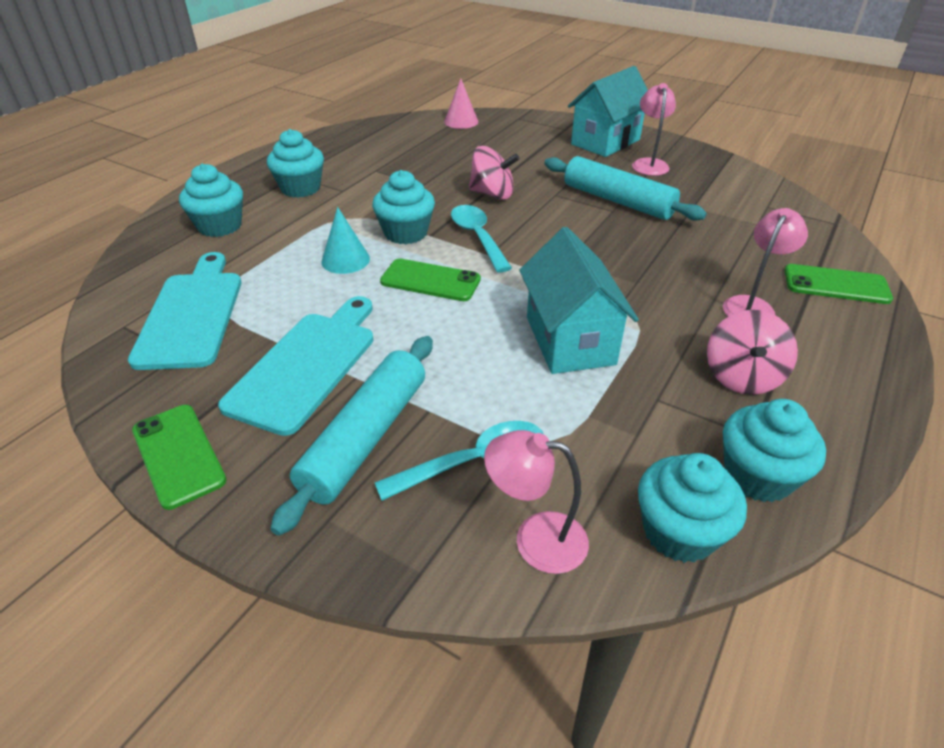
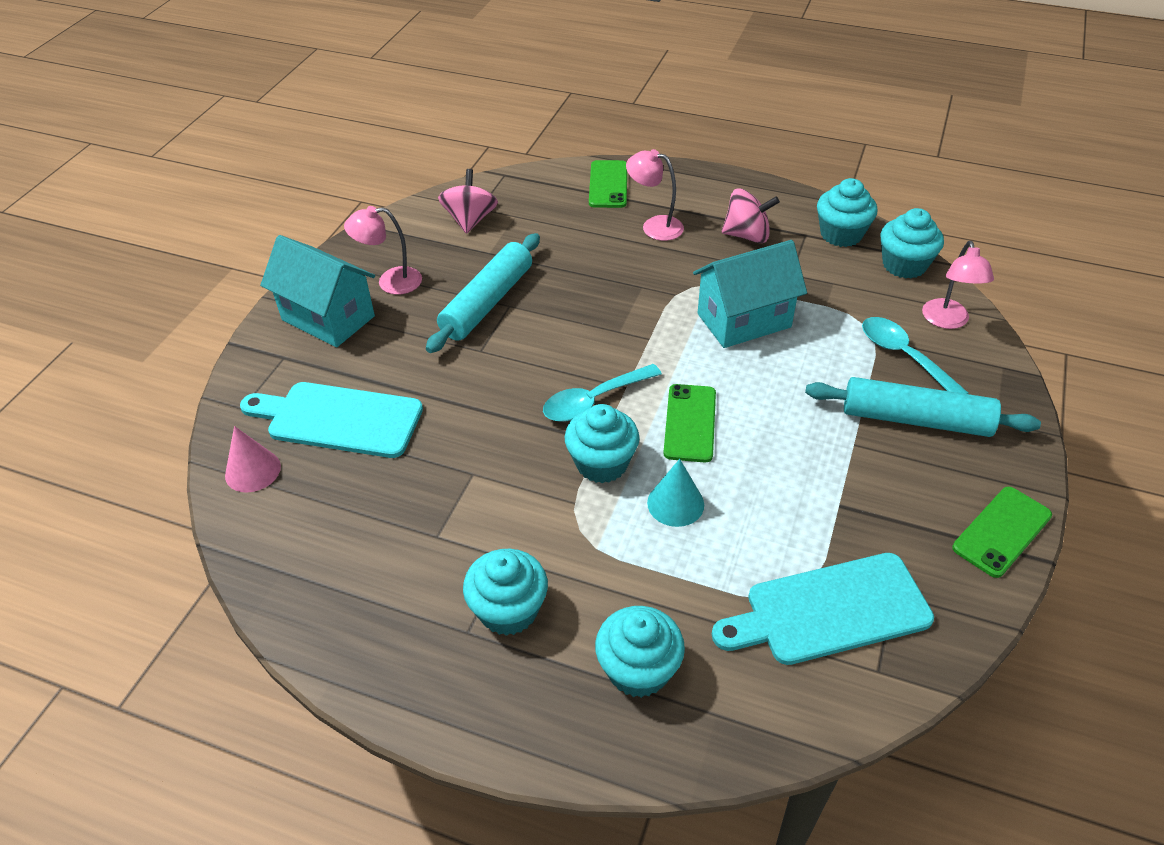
camera: 100 degrees left, 5 degrees up
(306, 365) = (857, 482): turquoise cutting board -> turquoise cutting board (338, 419)
(492, 194) = (489, 402): pink spinning top -> pink spinning top (470, 220)

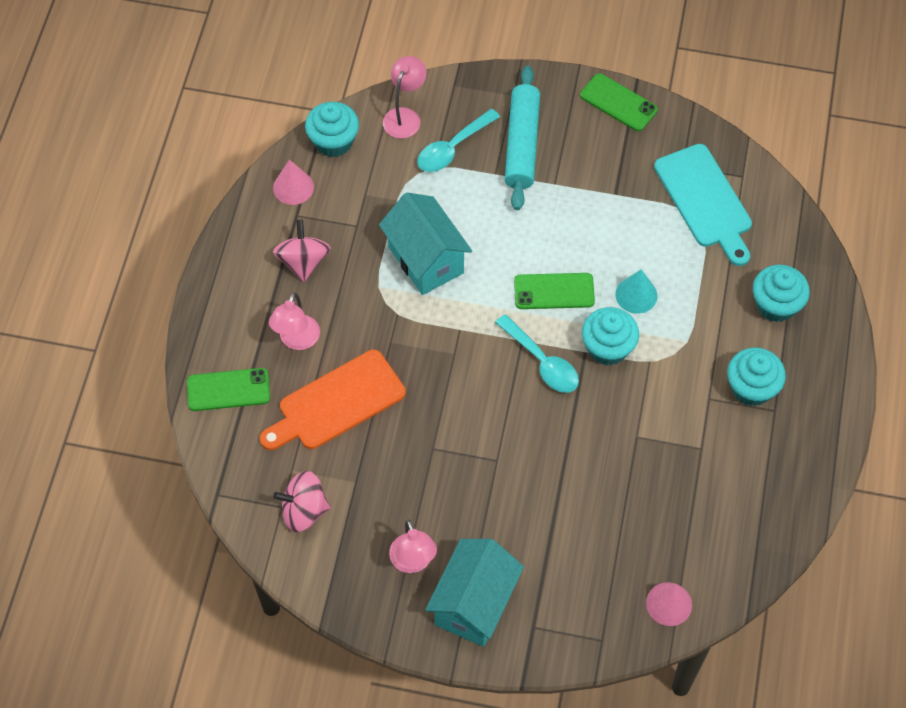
camera: 100 degrees left, 15 degrees up
(338, 419) = (600, 554): turquoise cutting board -> none
(487, 303) = (431, 467): turquoise rolling pin -> none
(578, 246) = (336, 403): none -> orange cutting board
(841, 234) = (293, 187): turquoise cupcake -> pink cone
(947, 321) = (405, 116): pink lamp -> pink lamp turned 60 degrees counterclockwise

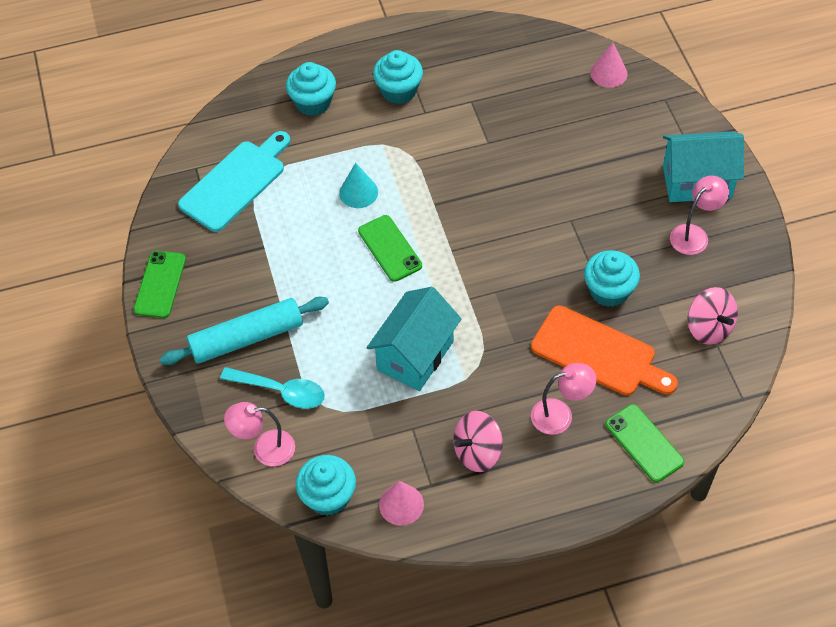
camera: 115 degrees left, 5 degrees down
(542, 362) = (462, 228): turquoise spoon -> none
(608, 347) = (420, 191): turquoise cupcake -> turquoise cupcake (609, 291)

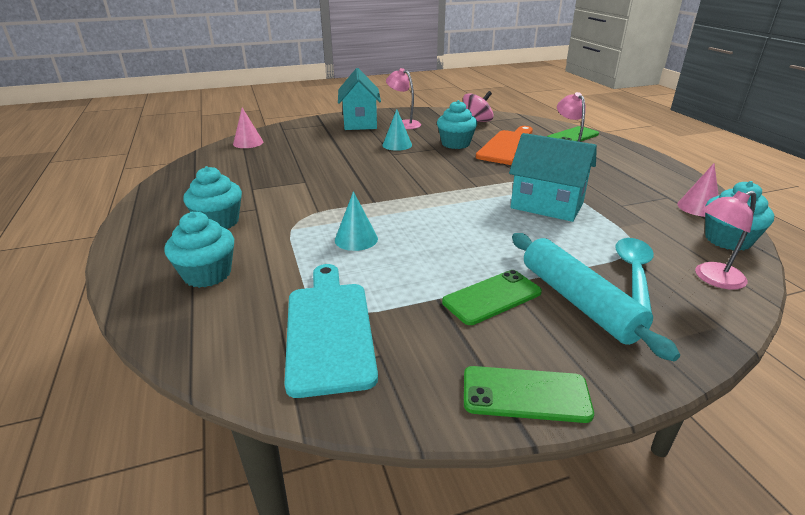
camera: 95 degrees left, 25 degrees down
(236, 183) = (329, 330): turquoise cutting board -> turquoise cutting board turned 45 degrees clockwise
(265, 449) = (712, 278): pink lamp -> pink lamp turned 75 degrees clockwise
(389, 248) = (429, 220): green phone -> green phone (492, 297)
(477, 452) = (622, 181): pink spinning top -> none
(603, 225) = (397, 145): none -> turquoise cone

